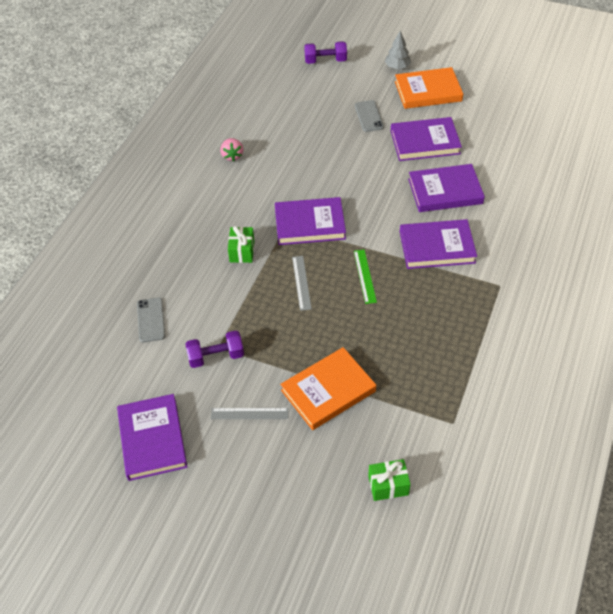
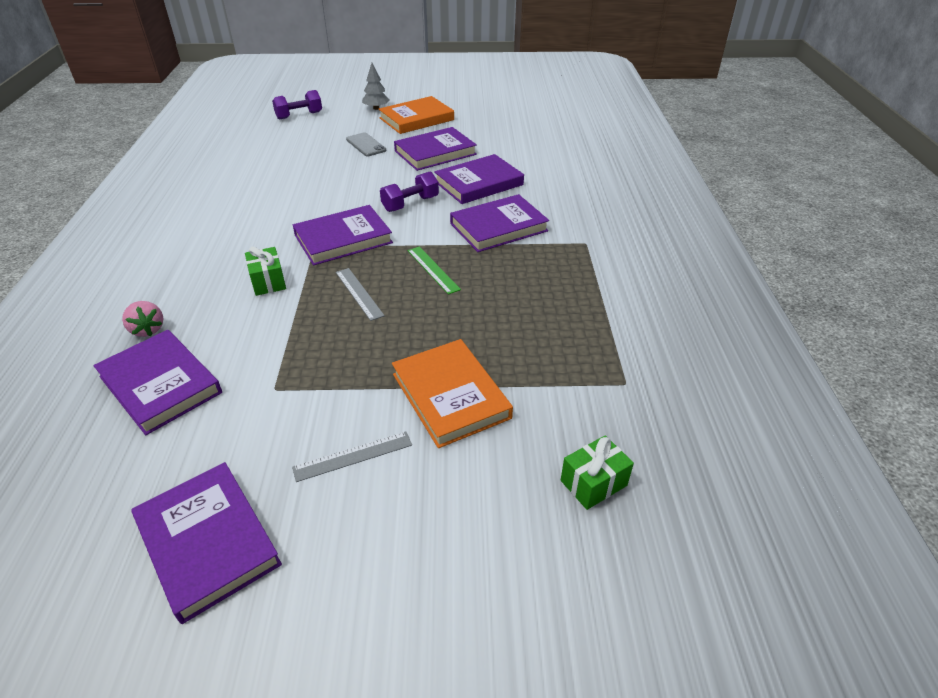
camera: 25 degrees left, 10 degrees down
(151, 320) = (161, 384): grey phone -> purple book
(216, 356) = (275, 401): purple dumbbell -> purple dumbbell (410, 204)
(232, 156) = (222, 201): pink strawberry -> pink strawberry (148, 329)
(328, 391) = (450, 395): orange book -> orange book turned 60 degrees counterclockwise

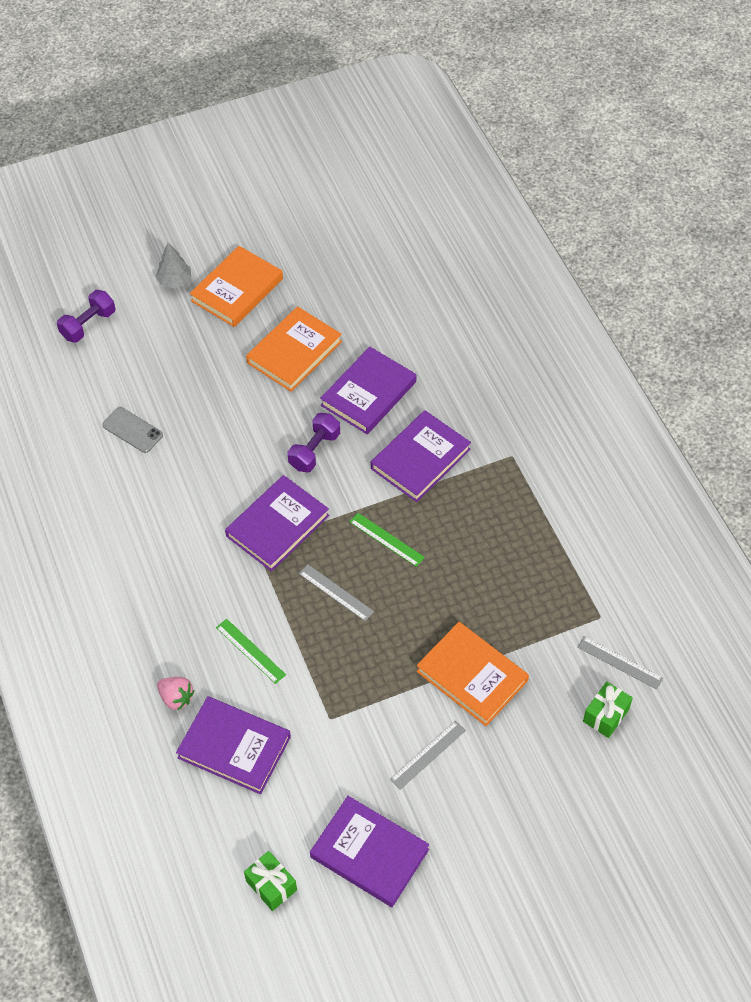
camera: 20 degrees left, 15 degrees up
(246, 314) = (250, 651): none -> green ruler
(268, 281) = (243, 606): green gift -> green gift (271, 885)
(366, 145) = (207, 361): grey phone -> grey phone (132, 430)
(435, 152) = (294, 352): purple book -> orange book
(633, 433) = (619, 662): none -> grey ruler

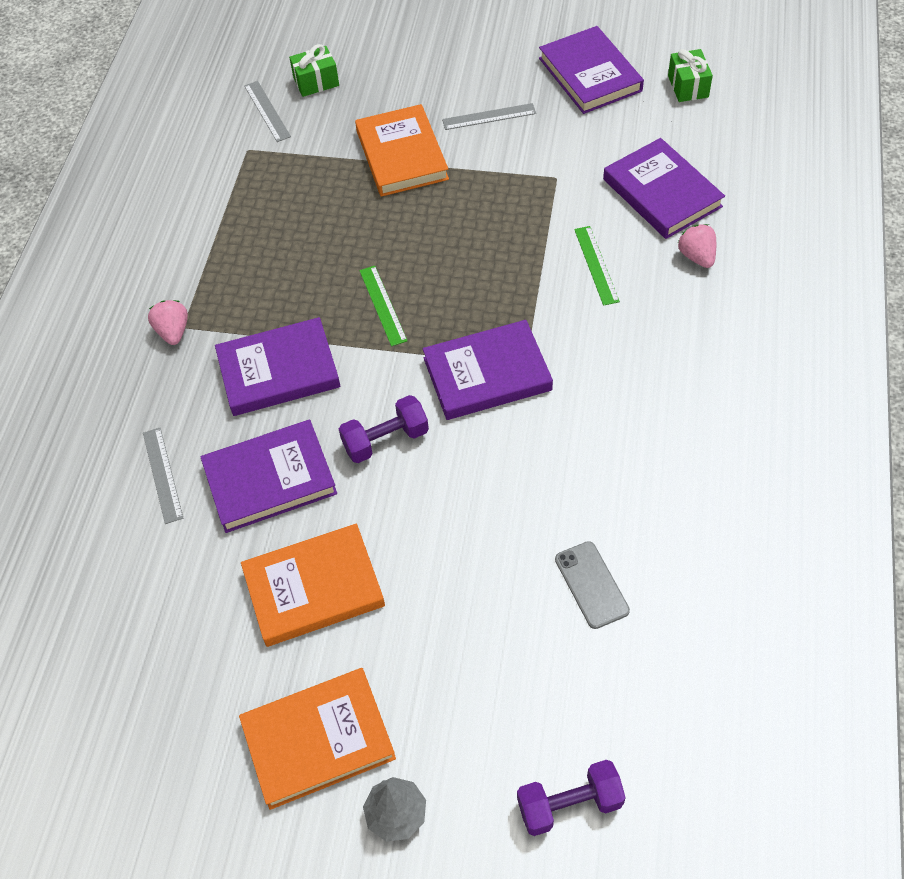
camera: 145 degrees left, 0 degrees up
(336, 592) = (473, 279): grey ruler -> grey ruler (163, 474)
(515, 449) = (173, 331): none -> pink strawberry

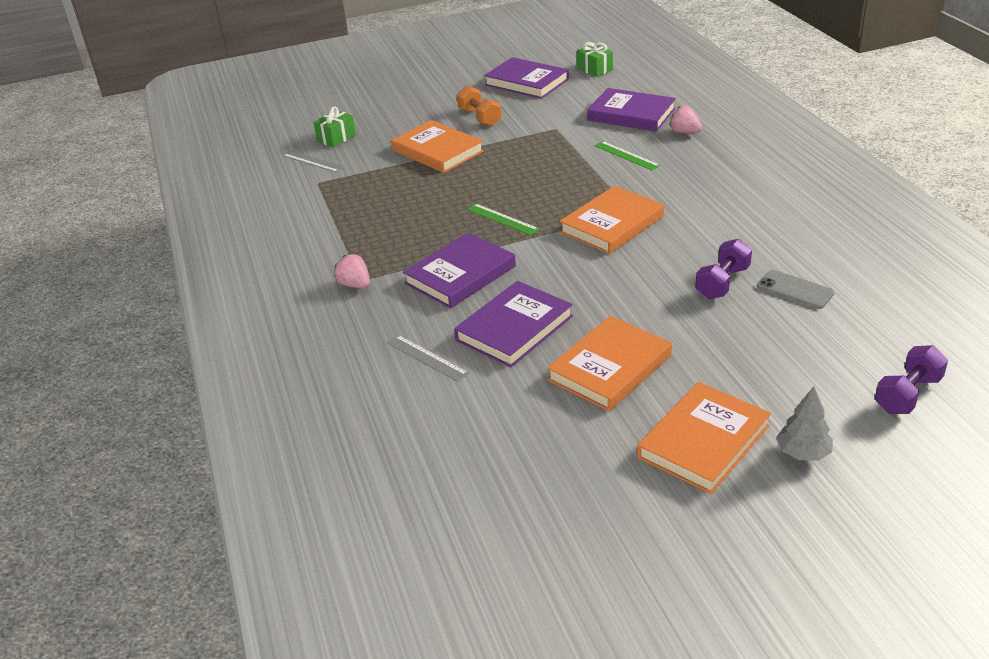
camera: 30 degrees left, 20 degrees down
(385, 440) = (577, 278): purple dumbbell -> purple dumbbell (722, 283)
(487, 374) = (612, 224): purple book -> orange book
(489, 117) = (480, 117): grey ruler -> orange dumbbell

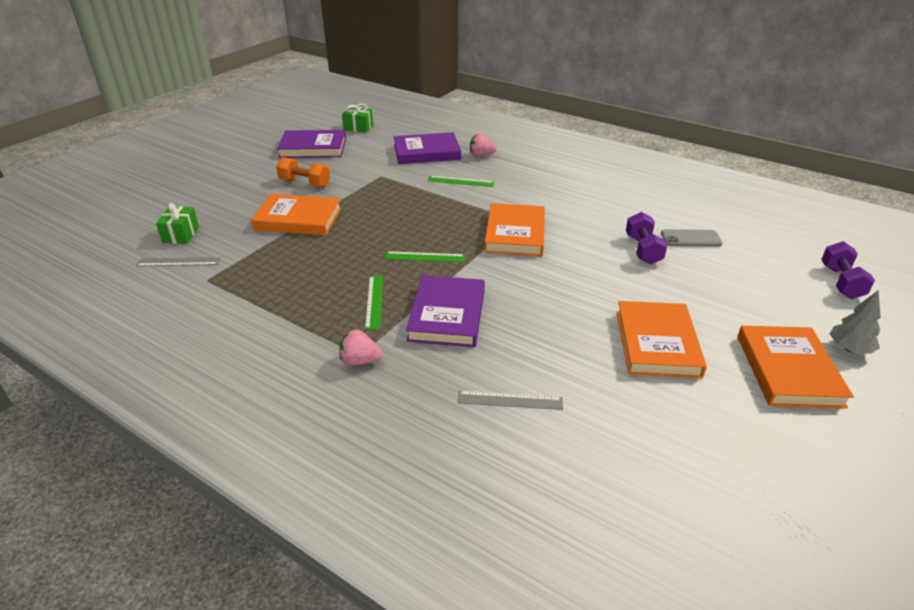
camera: 40 degrees left, 0 degrees up
(417, 243) = (374, 301): none -> green ruler
(514, 328) = (548, 342): purple book -> none

